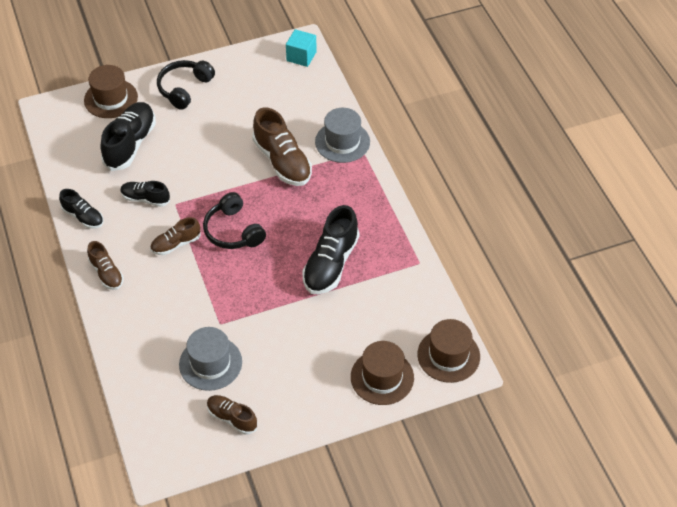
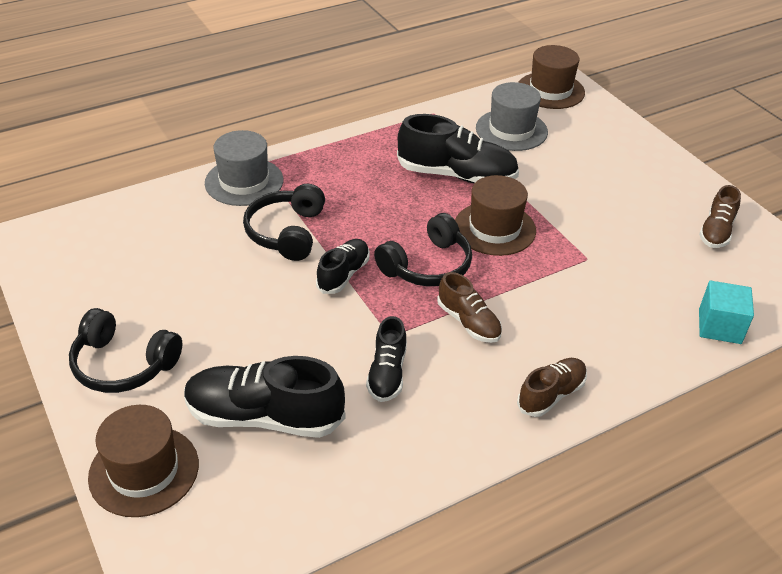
camera: 100 degrees left, 10 degrees down
(83, 217) = (445, 451): black shoe -> black shoe (343, 274)
(210, 363) = (651, 259): grey hat -> grey hat (511, 130)
(282, 161) = (286, 232): brown shoe -> black headphones
(301, 56) = (60, 235): turquoise cube -> turquoise cube (719, 326)
(382, 377) = (599, 129): brown hat -> brown hat (494, 228)

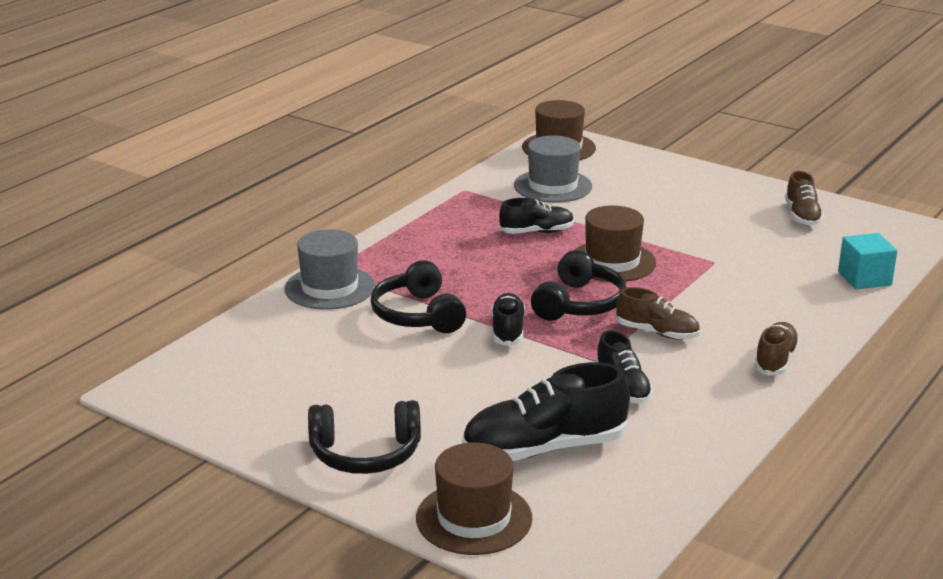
camera: 25 degrees left, 15 degrees down
(456, 175) = (536, 232): black shoe -> black shoe, size x0.58

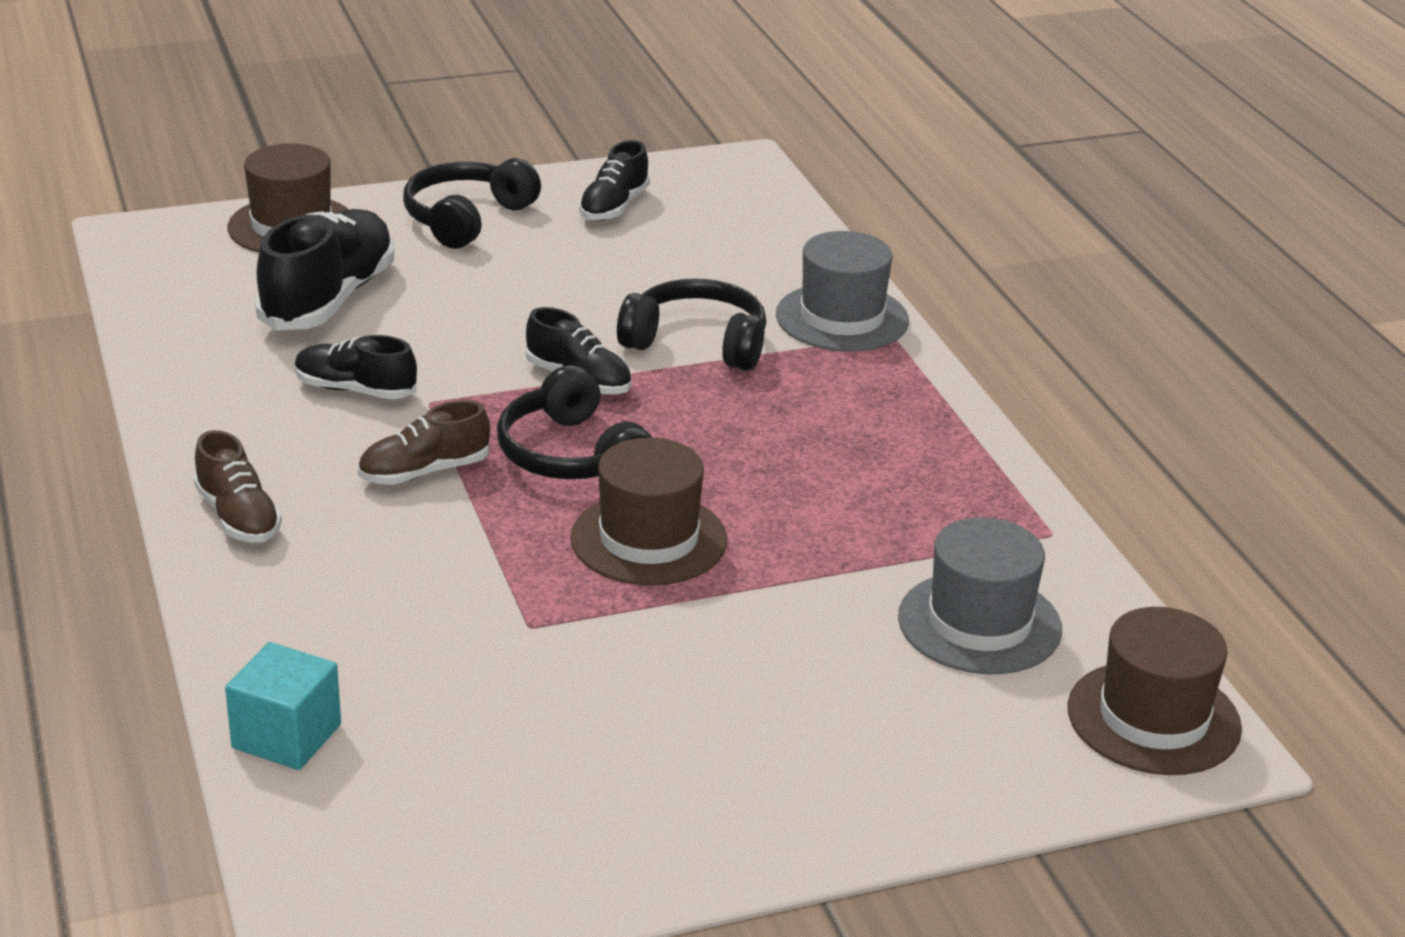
camera: 125 degrees right, 5 degrees up
(536, 232) = (823, 525): black shoe -> black shoe (614, 207)
(802, 216) = (553, 825): brown shoe -> none

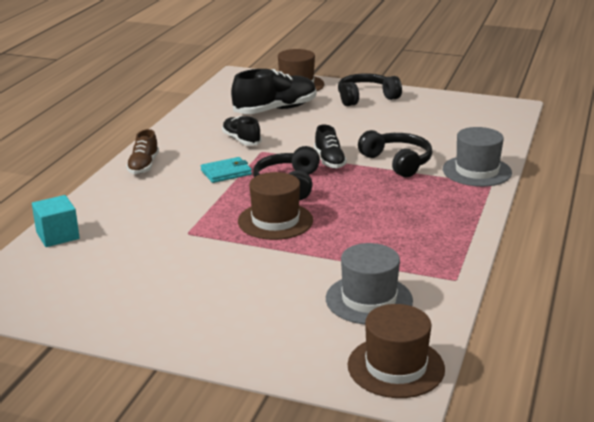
camera: 40 degrees right, 5 degrees down
(424, 472) = (226, 172): brown shoe -> turquoise wallet
(614, 207) = (433, 108): black shoe -> none

